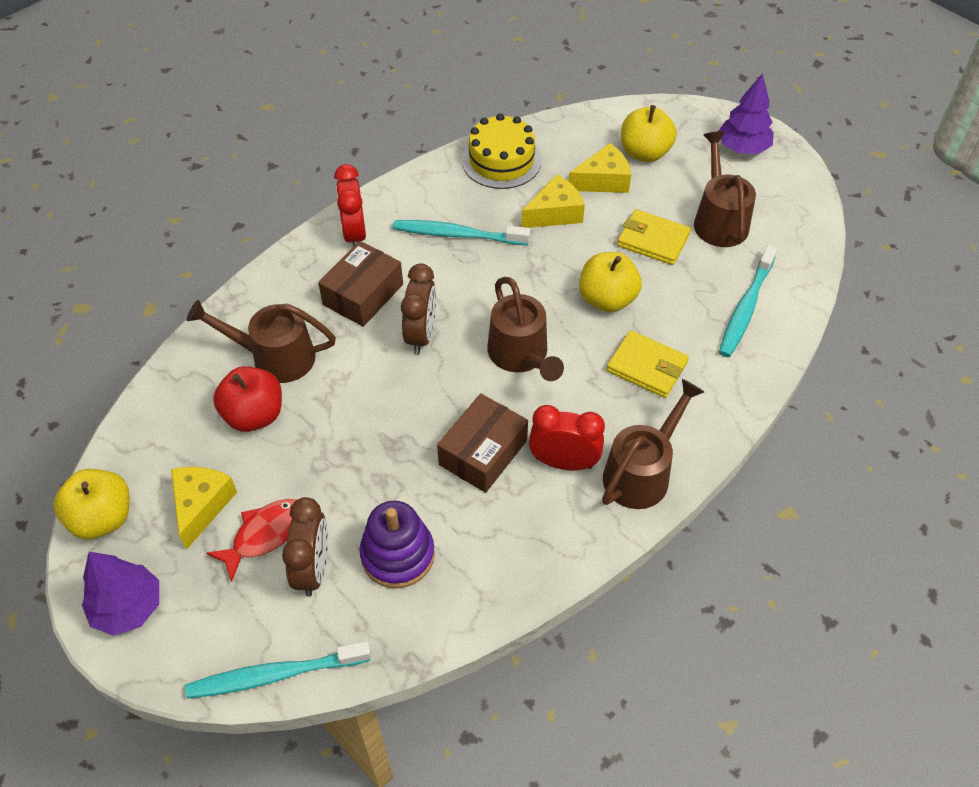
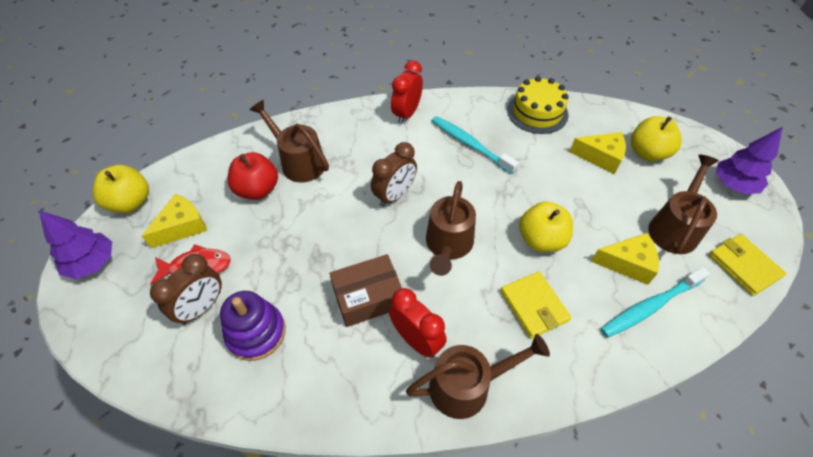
camera: 35 degrees right, 0 degrees up
(275, 674) = (119, 363): turquoise toothbrush -> none
(363, 294) = (381, 152): brown box -> none
(555, 213) = (548, 162): yellow cheese -> yellow cheese (627, 263)
(653, 240) = (609, 216): yellow wallet -> yellow wallet (743, 266)

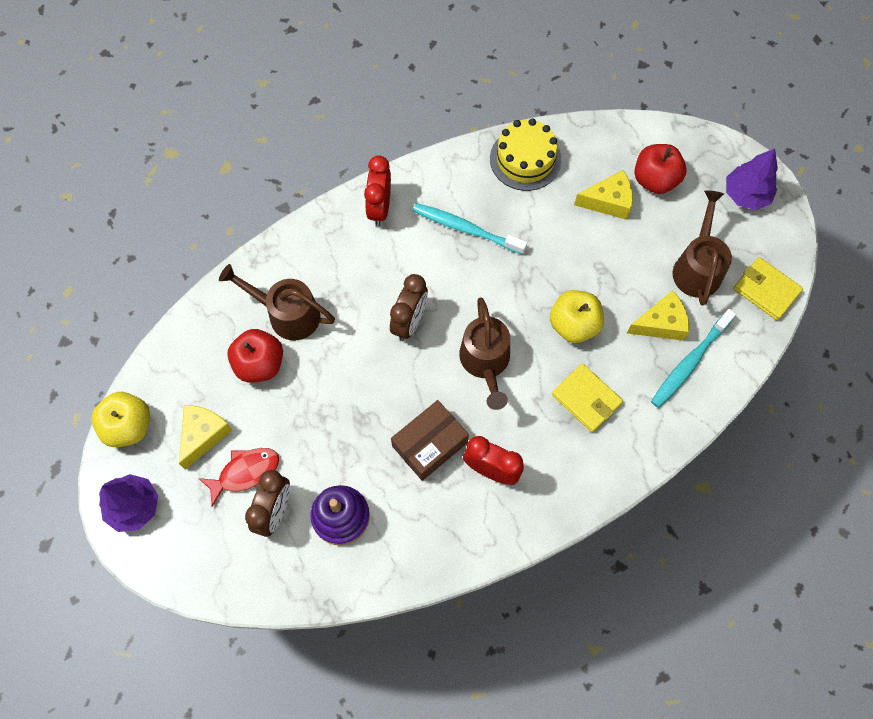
camera: 20 degrees left, 15 degrees up
(468, 385) = (551, 495): brown watering can -> none
(647, 153) = (655, 180): yellow apple -> red apple

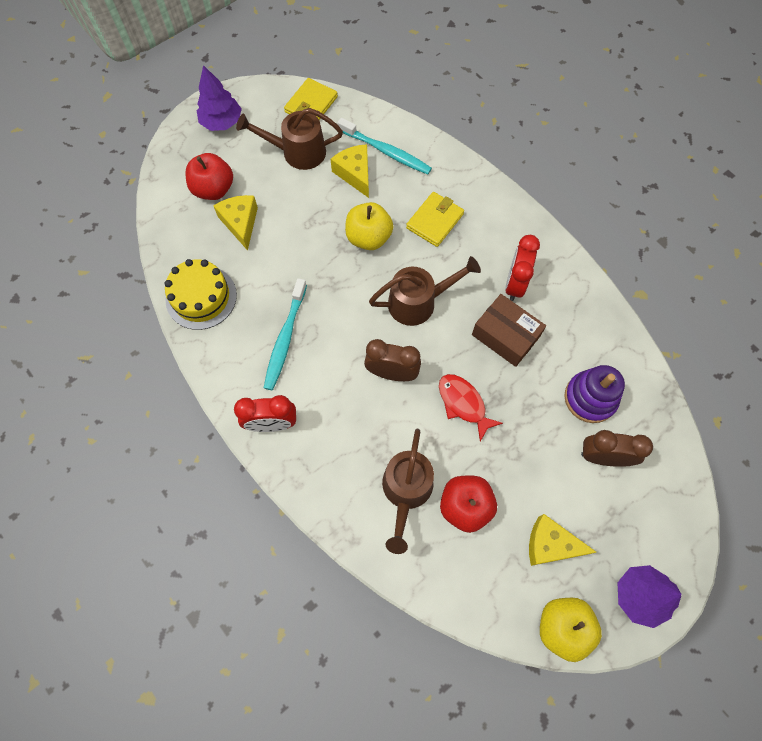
camera: 100 degrees left, 0 degrees up
(245, 472) = (575, 493): red fish -> red fish (463, 404)

